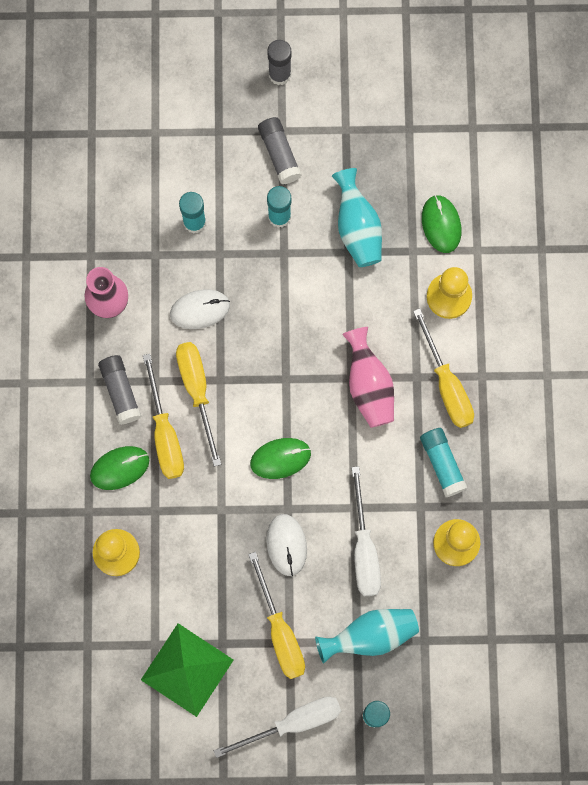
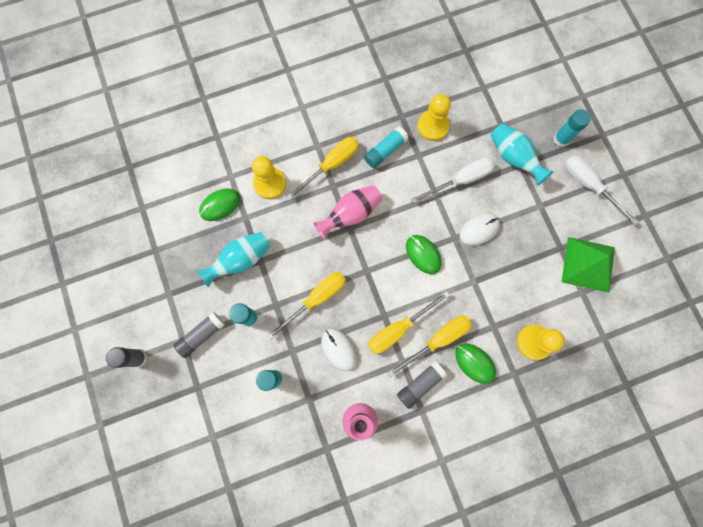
camera: 110 degrees left, 0 degrees up
(280, 631) = (536, 214): yellow screwdriver -> yellow screwdriver (316, 299)

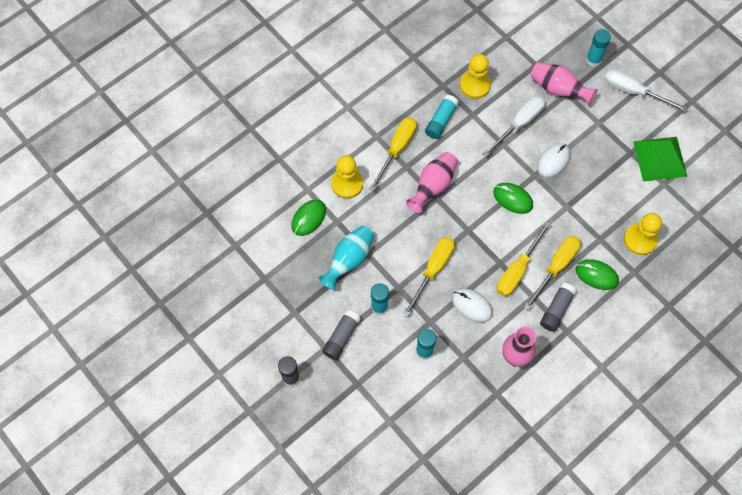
camera: 20 degrees left, 10 degrees down
(513, 158) = (558, 89): turquoise vase -> pink vase

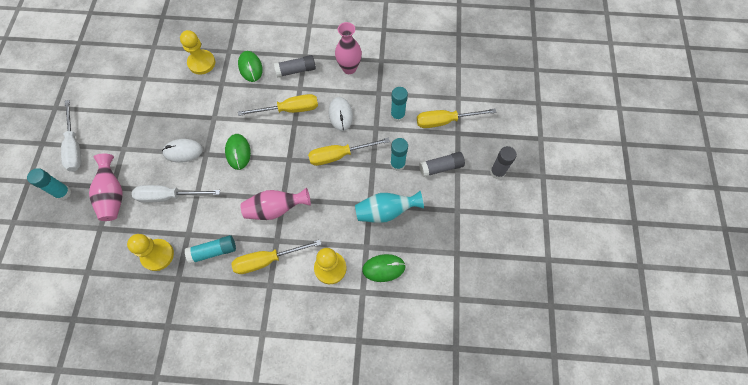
camera: 135 degrees left, 0 degrees up
(556, 267) = (266, 91): yellow screwdriver -> yellow screwdriver (445, 121)
(660, 158) = (124, 93): green pyramid -> none

